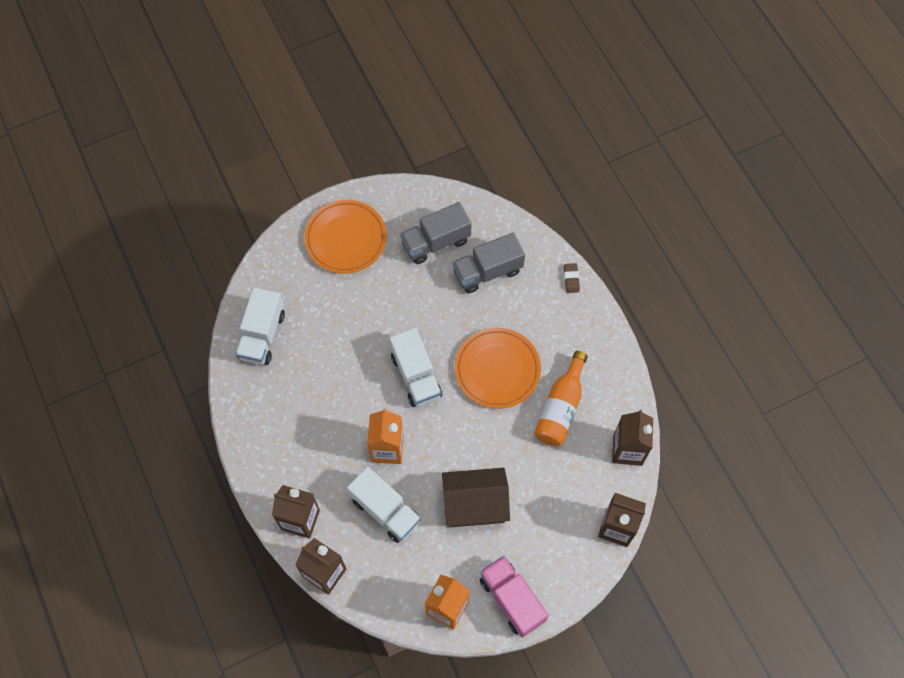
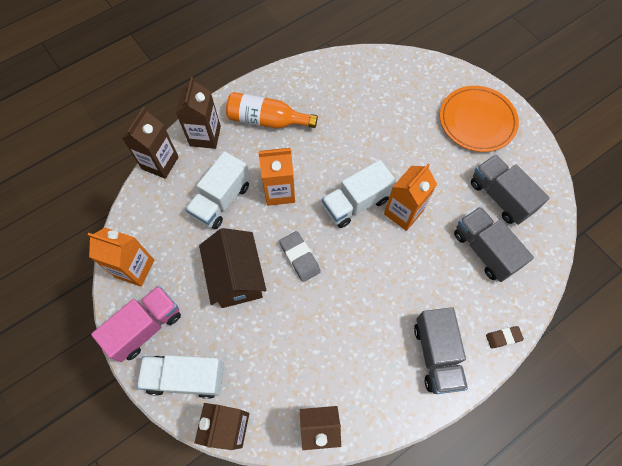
camera: 80 degrees right, 0 degrees up
(262, 335) = (365, 77): white truck -> white truck (186, 377)
(435, 333) = (403, 212): none -> orange carton
(465, 440) = (300, 257): none -> grey eraser
(497, 369) = (380, 276): orange plate -> none
(561, 407) = (353, 347): orange bottle -> orange bottle (267, 120)
(578, 338) = (436, 355): none -> grey truck

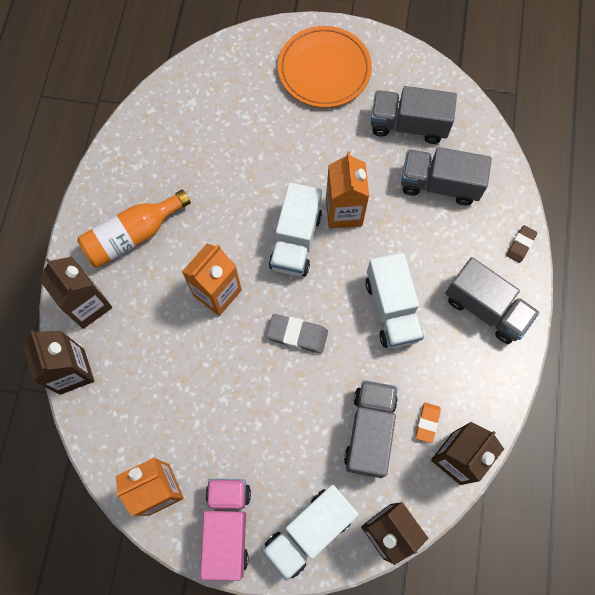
camera: 45 degrees left, 5 degrees up
(221, 200) = (171, 351): white truck -> white truck (391, 309)
(236, 277) = (261, 405): brown house -> none
(282, 356) = (369, 431): none -> grey truck
(323, 387) = (427, 423): none -> orange eraser

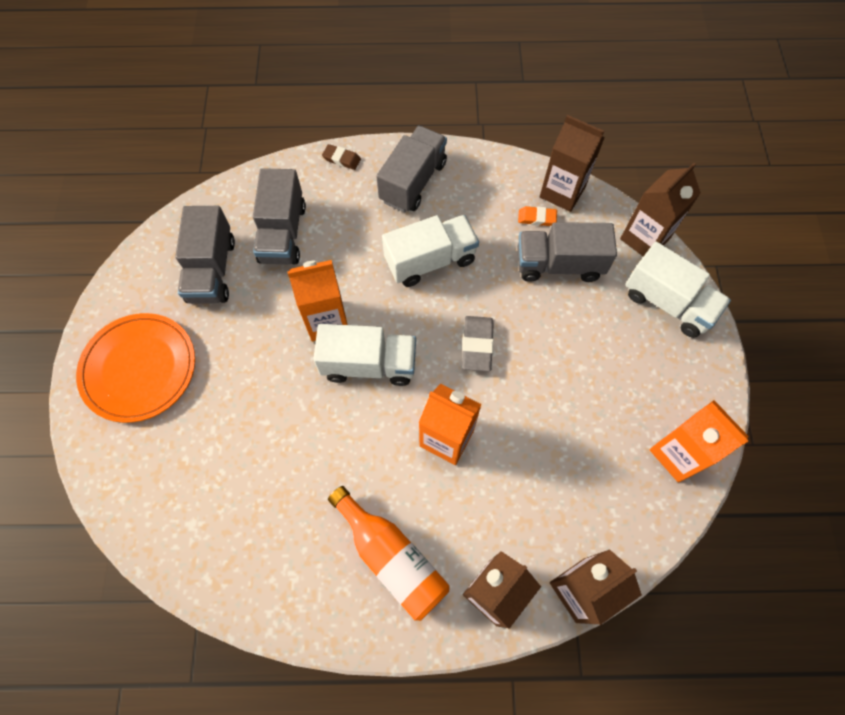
camera: 100 degrees left, 5 degrees down
(227, 527) = (691, 377): pink truck -> none

